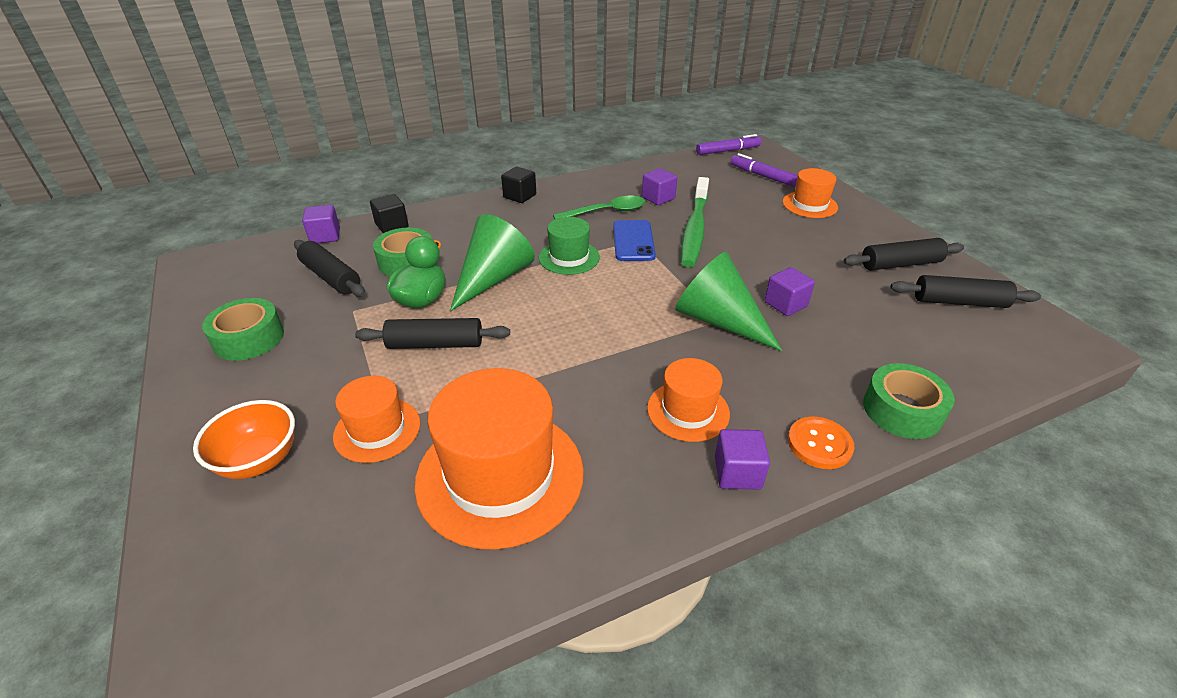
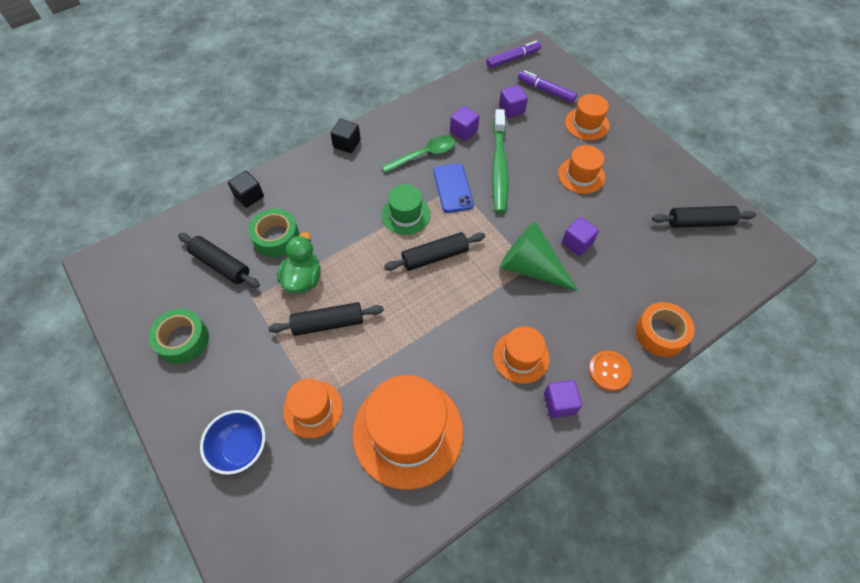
camera: 10 degrees left, 20 degrees up
(259, 460) = (241, 448): orange bowl -> blue bowl
(325, 236) = (197, 217): purple cube -> purple cube (511, 109)
(493, 278) = (352, 247): green cone -> none
(798, 245) = (581, 175): none -> orange hat
(900, 264) = (658, 186): black rolling pin -> black rolling pin (435, 256)
(902, 410) = (660, 333): green tape -> orange tape

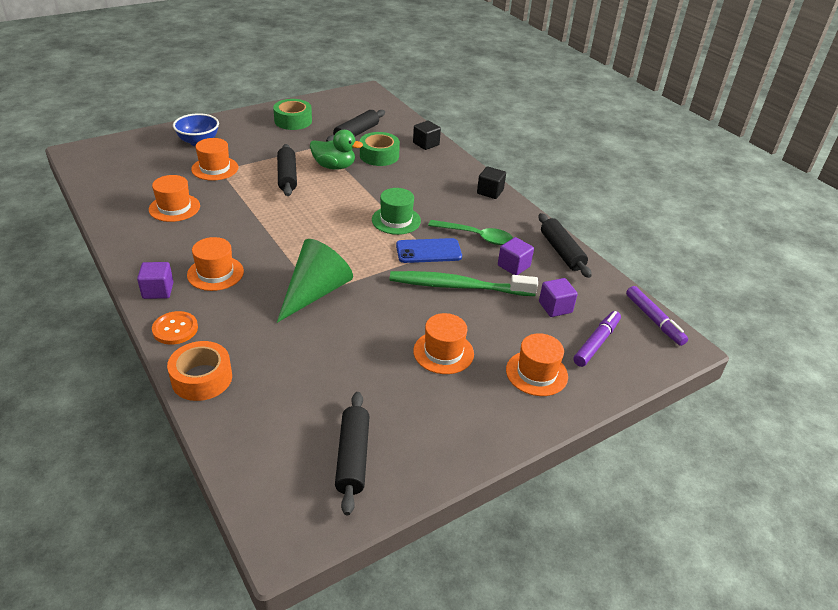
camera: 90 degrees right, 20 degrees down
(408, 432) = (174, 208): orange hat -> orange hat, size x0.54
(424, 155) = (476, 236): green spoon -> green spoon turned 45 degrees counterclockwise
(435, 256) = (342, 233): black rolling pin -> black rolling pin (561, 252)
(577, 243) = (340, 332): purple cube -> none

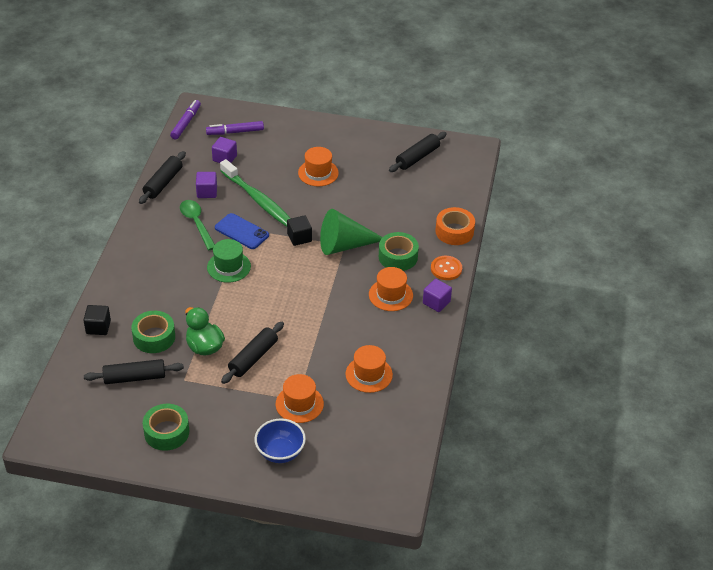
camera: 135 degrees left, 5 degrees up
(244, 312) = (398, 257): none -> green tape
(490, 192) = (129, 250): black cube -> black cube (299, 238)
(536, 373) = (287, 138): orange hat -> none

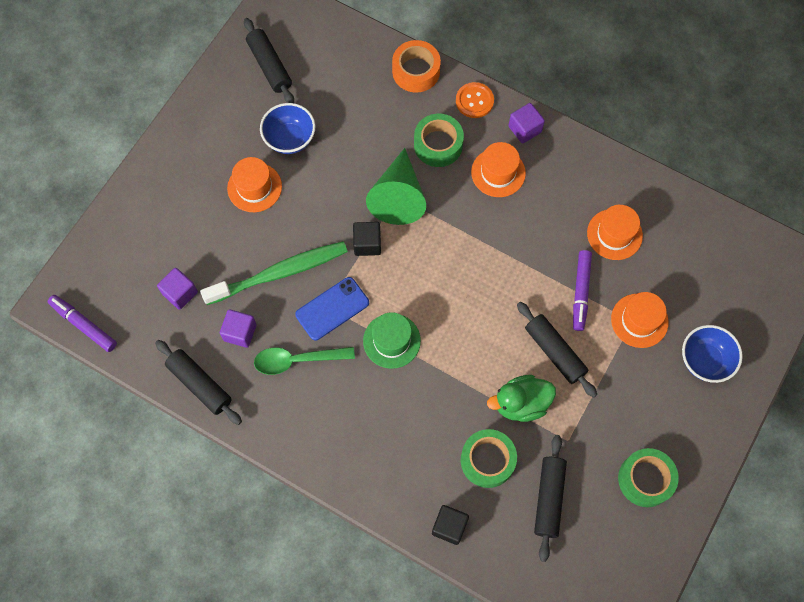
camera: 70 degrees left, 25 degrees up
(235, 132) = (130, 266): purple marker -> purple marker (580, 292)
(364, 181) = (290, 139): none -> blue bowl

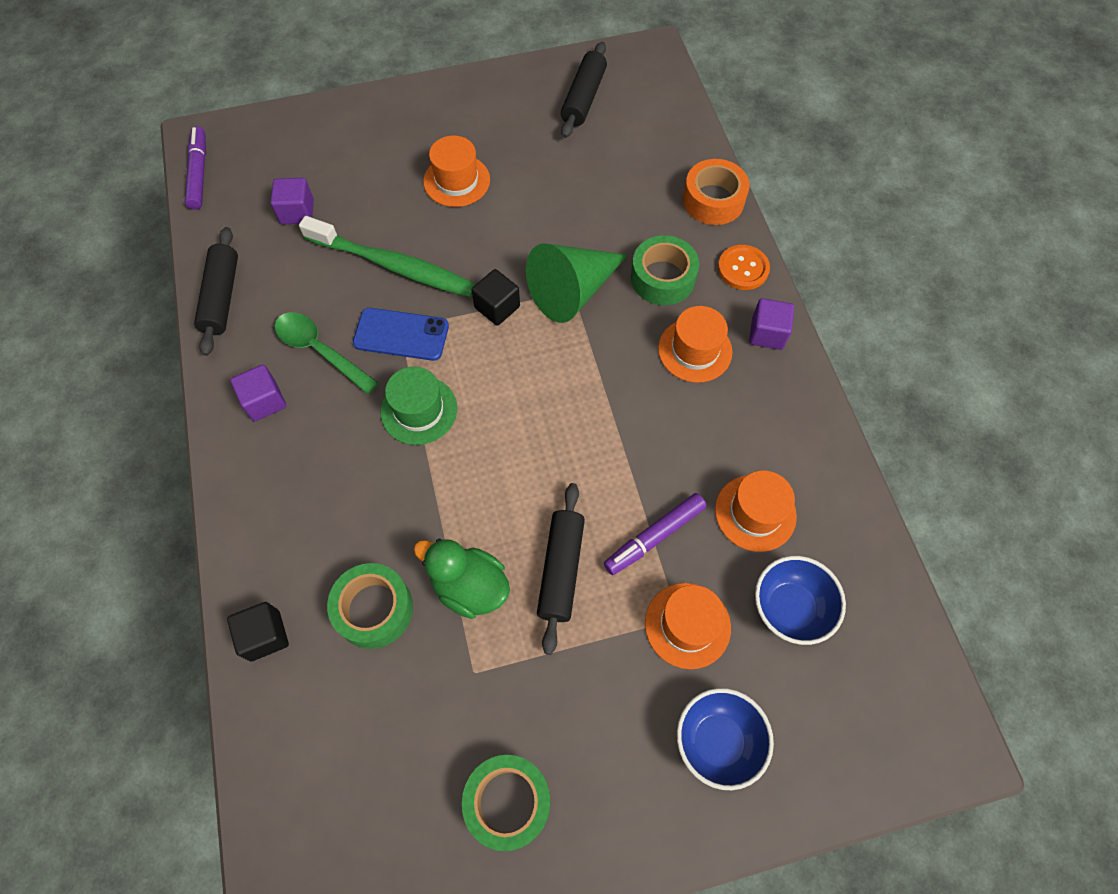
camera: 45 degrees right, 5 degrees down
(240, 332) = (303, 285): purple cube -> purple cube (264, 401)
(290, 139) = (532, 167): blue bowl -> blue bowl (789, 608)
(548, 498) = (387, 711): black rolling pin -> none

